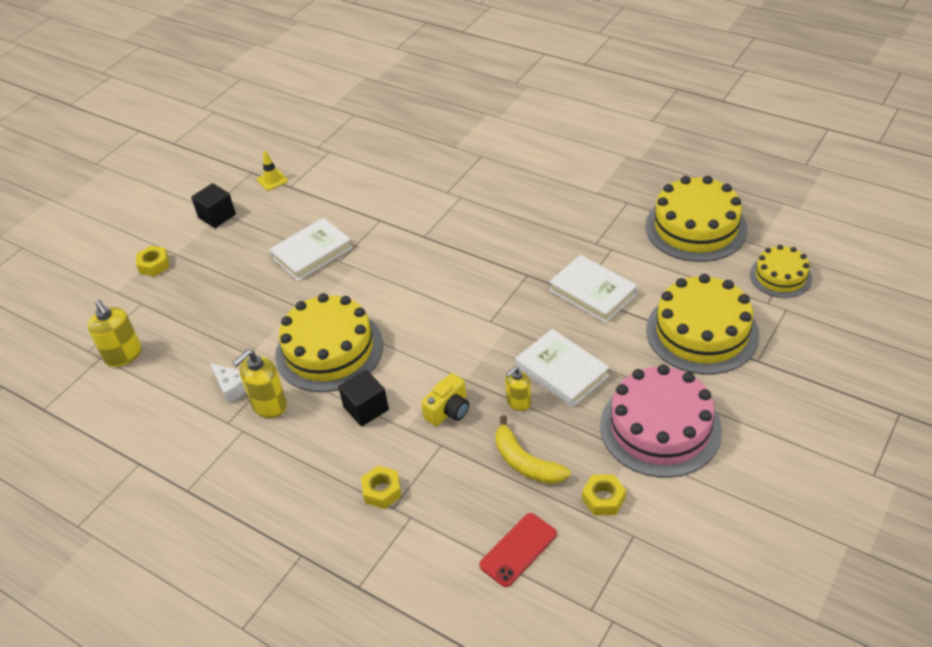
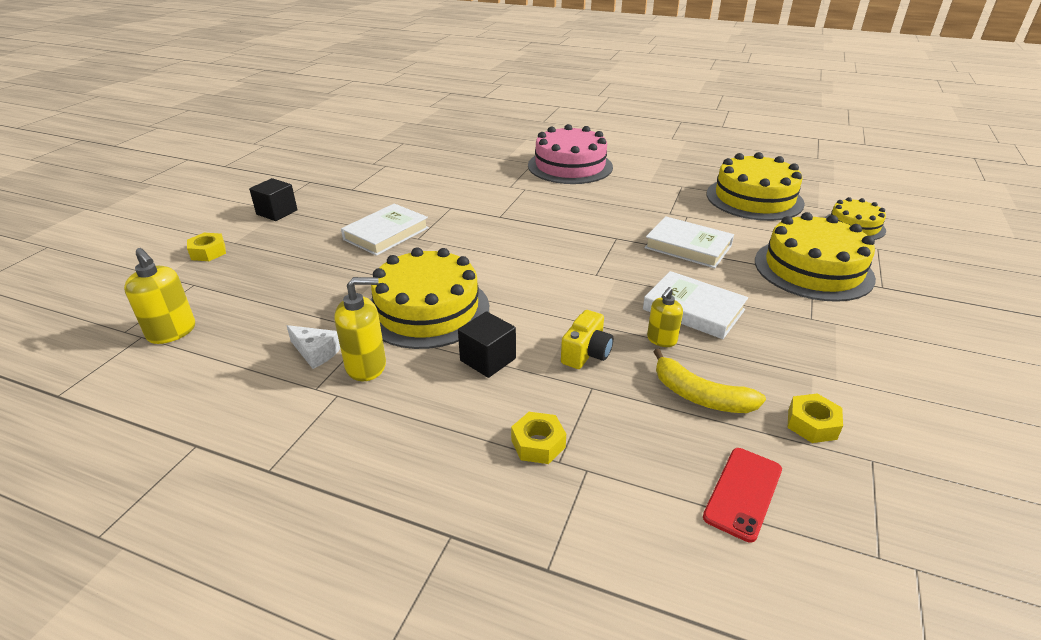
camera: 15 degrees left, 10 degrees down
(269, 405) = (366, 366): yellow soap dispenser -> yellow soap dispenser turned 135 degrees counterclockwise
(272, 180) = (332, 185): yellow traffic cone -> none
(660, 427) = (828, 349): pink cake -> pink cake (570, 166)

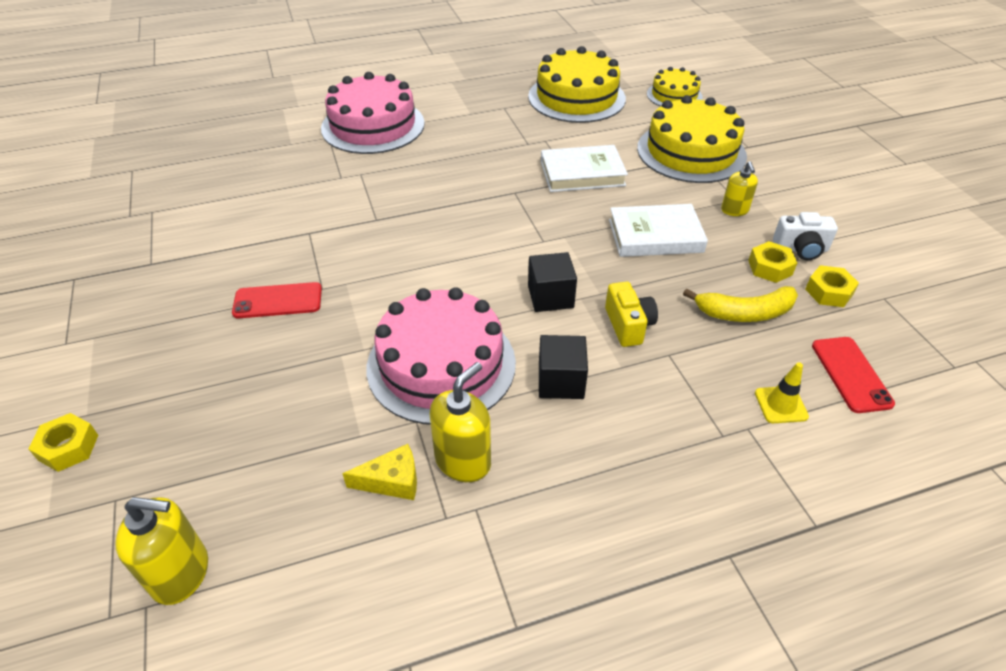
camera: 40 degrees left, 10 degrees up
(277, 212) = (89, 343): black cube -> black cube (550, 296)
(316, 352) = (392, 481): white cheese -> yellow cheese
(386, 234) = (278, 301): white book -> red phone
(427, 310) = (441, 364): yellow cake -> pink cake
(538, 444) = (692, 431): yellow nut -> yellow nut (770, 267)
(639, 473) = (781, 405): none -> yellow traffic cone
(661, 340) = (665, 278): yellow soap dispenser -> yellow soap dispenser (734, 210)
(828, 380) = (801, 249): none -> white camera

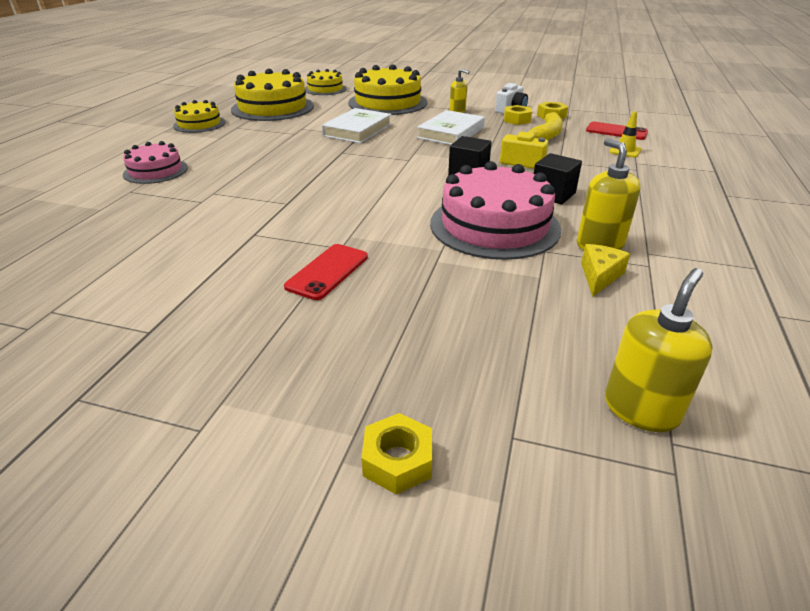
camera: 55 degrees left, 10 degrees down
(373, 126) = (155, 171): pink cake -> pink cake, size x0.57
(488, 87) = (199, 124): none -> yellow cake

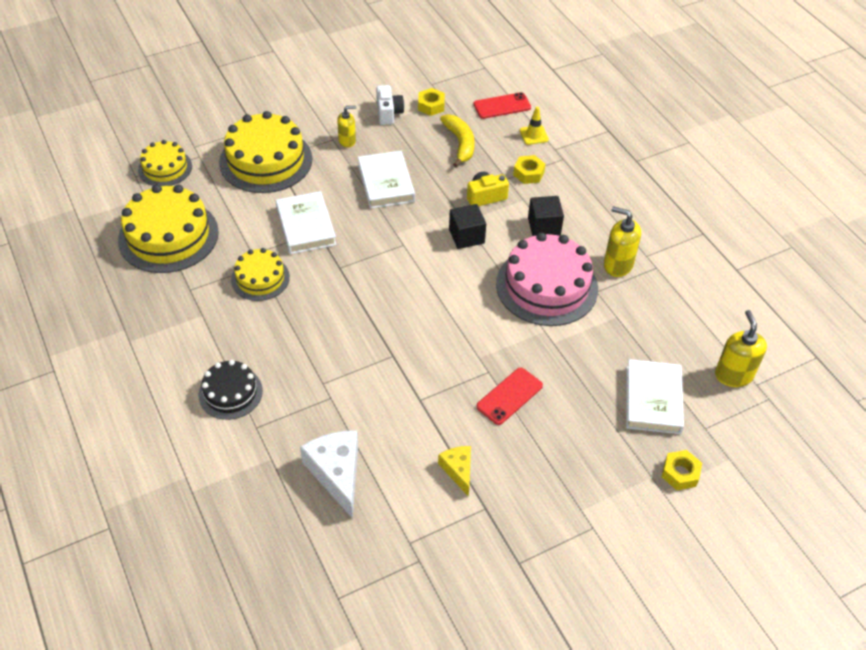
camera: 45 degrees left, 15 degrees up
(113, 239) = (337, 473): none -> white cheese
(155, 171) = (230, 393): pink cake -> black cake
(199, 124) = (143, 307): yellow cake -> yellow cake (260, 278)
(327, 272) = (509, 396): red phone -> red phone turned 60 degrees clockwise
(478, 363) = (653, 400): none -> white book
(516, 120) = (411, 129): yellow nut -> yellow nut (528, 173)
(599, 276) = (642, 294): yellow cheese -> yellow cheese (458, 470)

